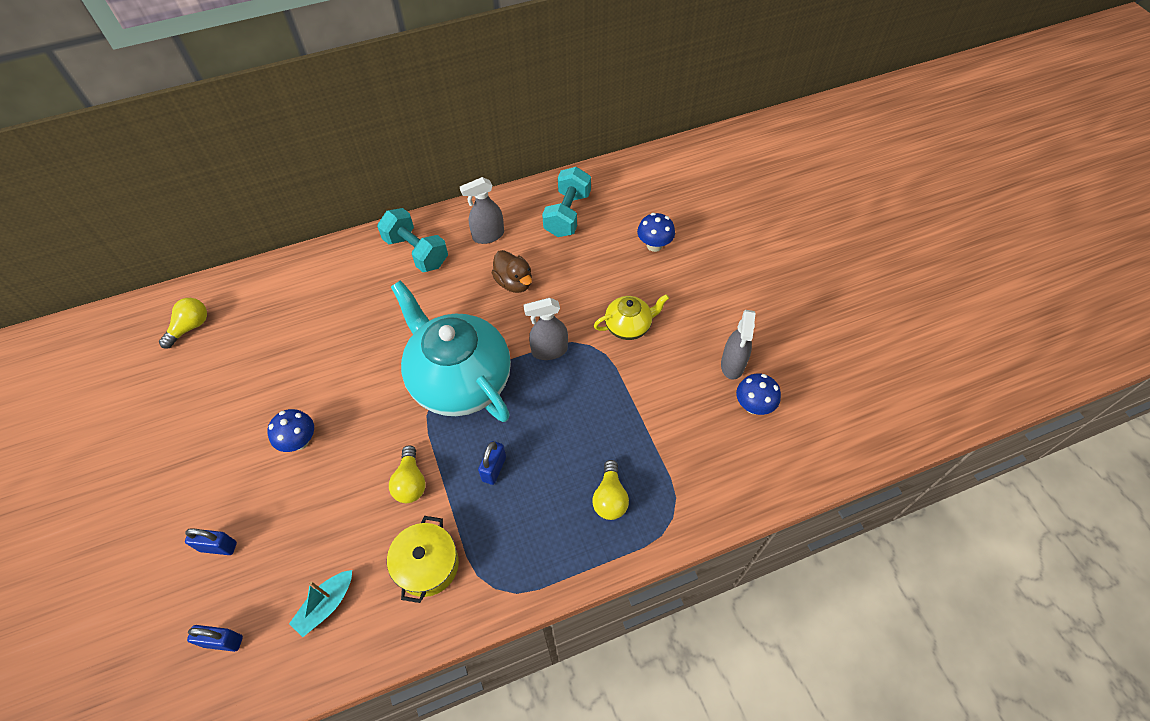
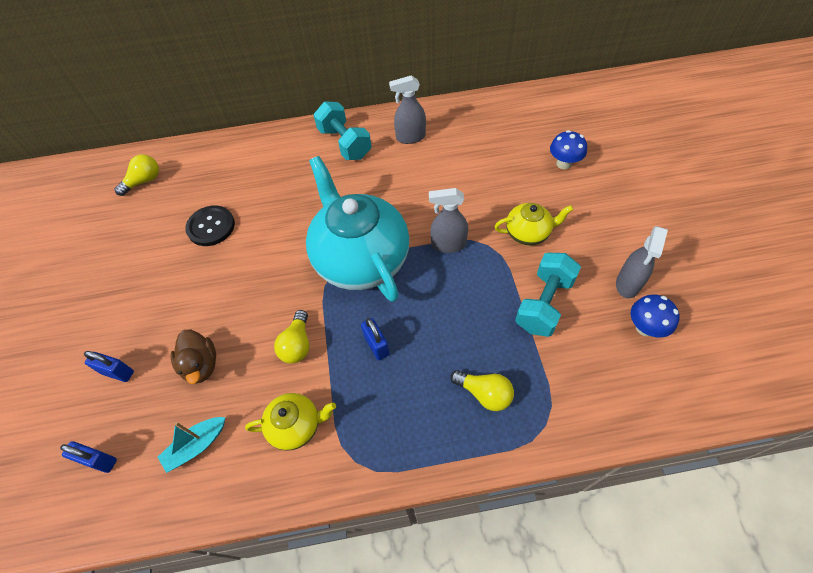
camera: 15 degrees right, 0 degrees up
(284, 369) = (211, 227): none -> black button
(300, 441) = (209, 291): blue mushroom -> none
(427, 565) = (296, 426): yellow pot -> yellow teapot
(494, 469) = (376, 345): blue padlock -> blue padlock turned 60 degrees counterclockwise
(514, 282) = (426, 180): brown duck -> brown duck (201, 365)
(567, 214) = (486, 127): turquoise dumbbell -> turquoise dumbbell (544, 304)
(610, 498) = (484, 393): yellow light bulb -> yellow light bulb turned 75 degrees counterclockwise

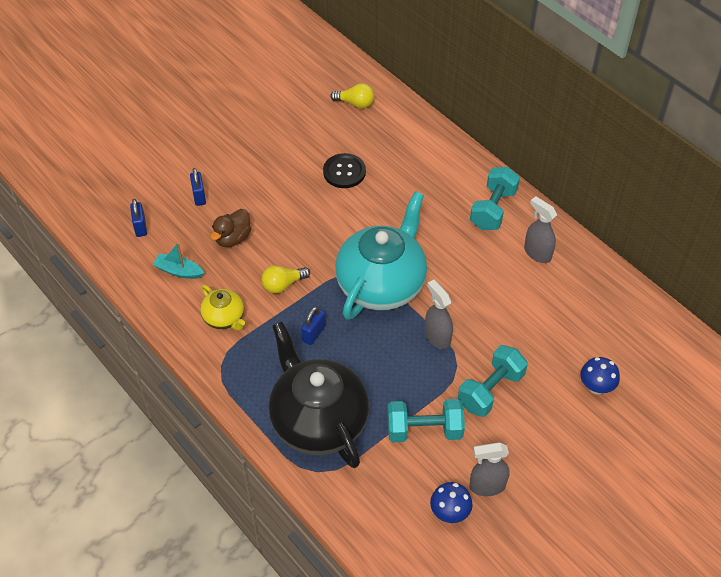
camera: 55 degrees right, 5 degrees down
(484, 393) = (318, 421): yellow light bulb -> black teapot
(528, 233) = (490, 390): yellow teapot -> turquoise dumbbell

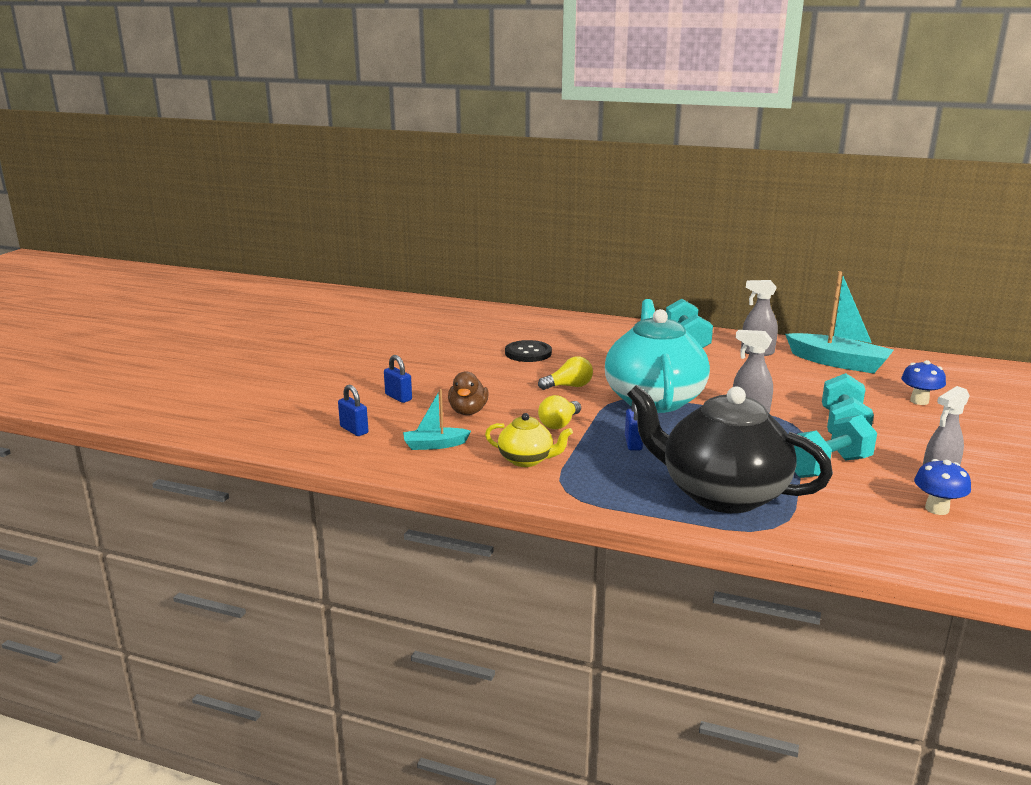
camera: 30 degrees left, 30 degrees down
(355, 103) = (488, 320): yellow light bulb -> yellow light bulb (569, 386)
(591, 301) = (838, 363): none -> turquoise boat

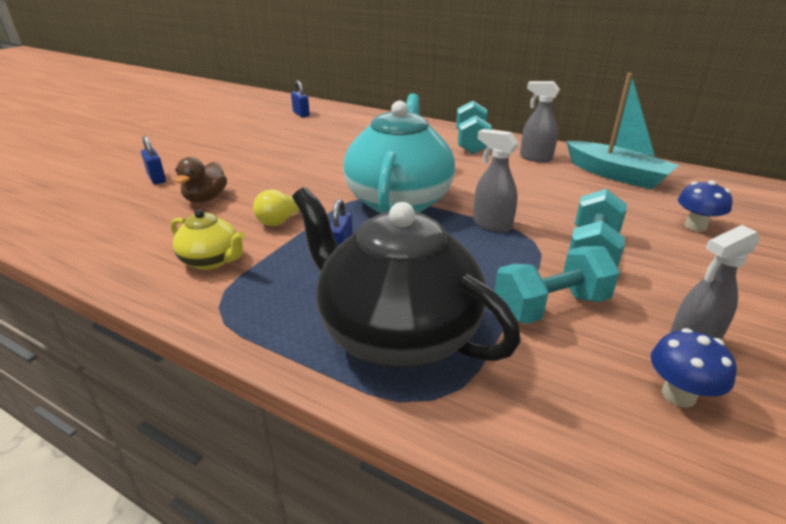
camera: 10 degrees right, 10 degrees up
(354, 430) = (80, 209): blue padlock -> blue padlock (301, 114)
(435, 445) = (137, 233): turquoise boat -> none
(528, 353) = (314, 144): black button -> none
(569, 386) = (325, 180): yellow light bulb -> none

